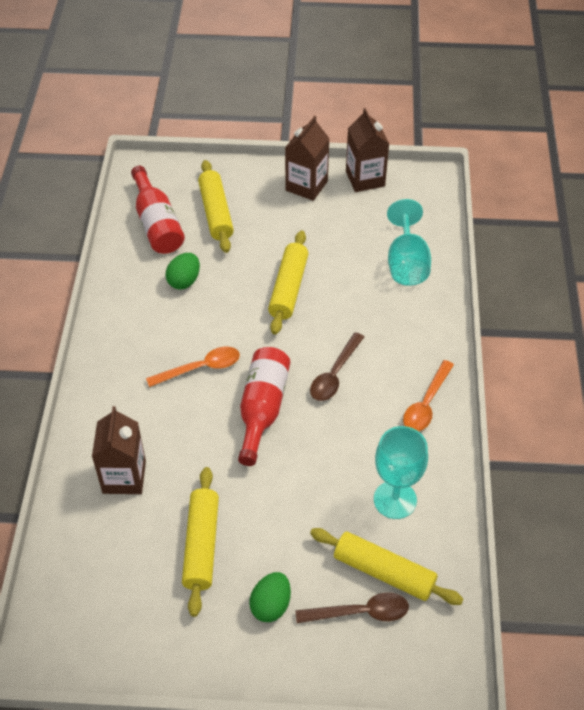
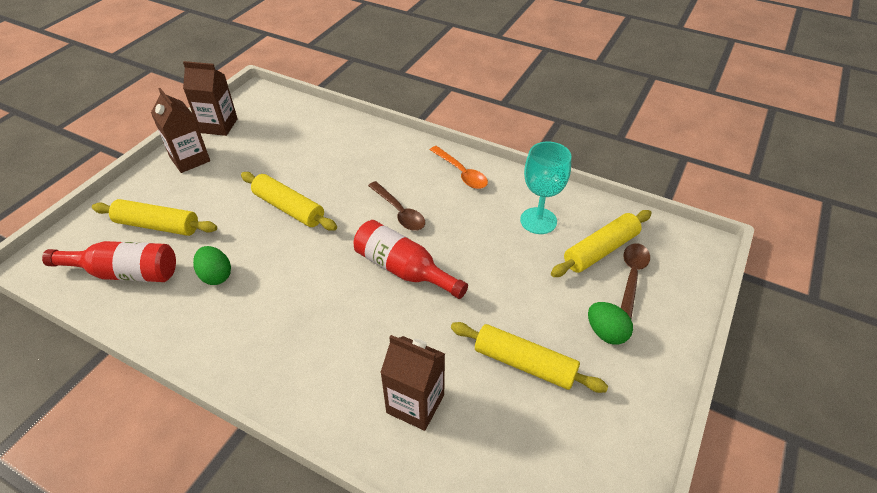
camera: 65 degrees left, 5 degrees down
(201, 368) = (328, 297): orange spoon -> none
(406, 263) = (323, 135): turquoise goblet -> none

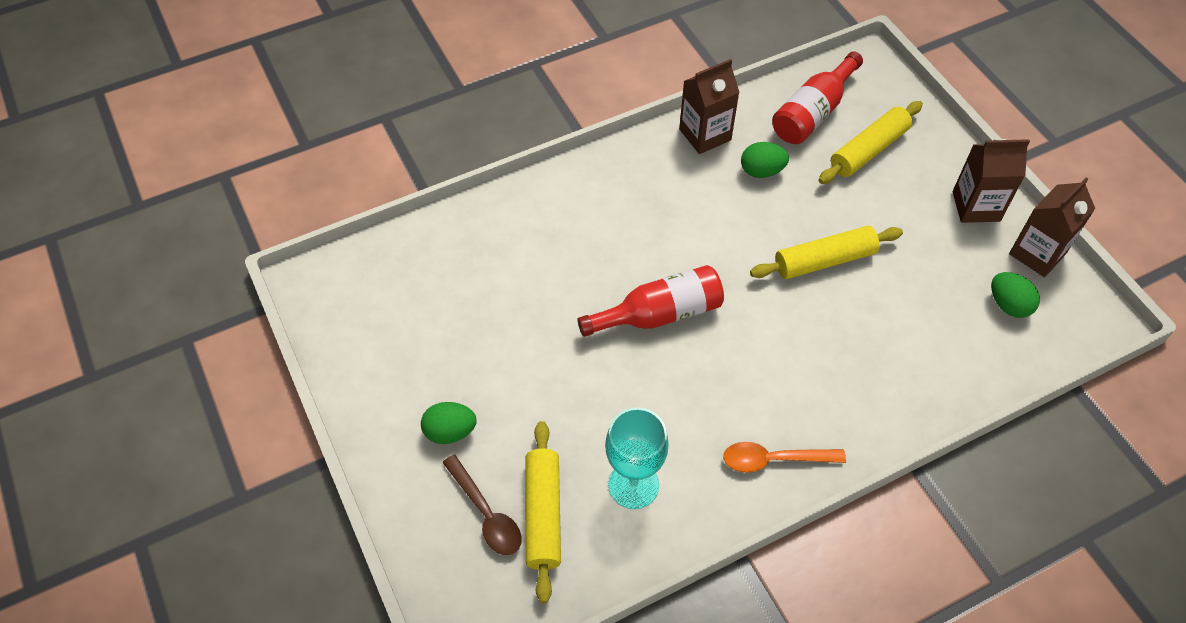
camera: 125 degrees right, 10 degrees up
(270, 125) = (1008, 305): none -> green egg
(399, 212) = (747, 355): brown spoon -> none
(415, 404) = (511, 246): brown carton -> brown carton (705, 134)
(524, 364) = (479, 343): yellow rolling pin -> none

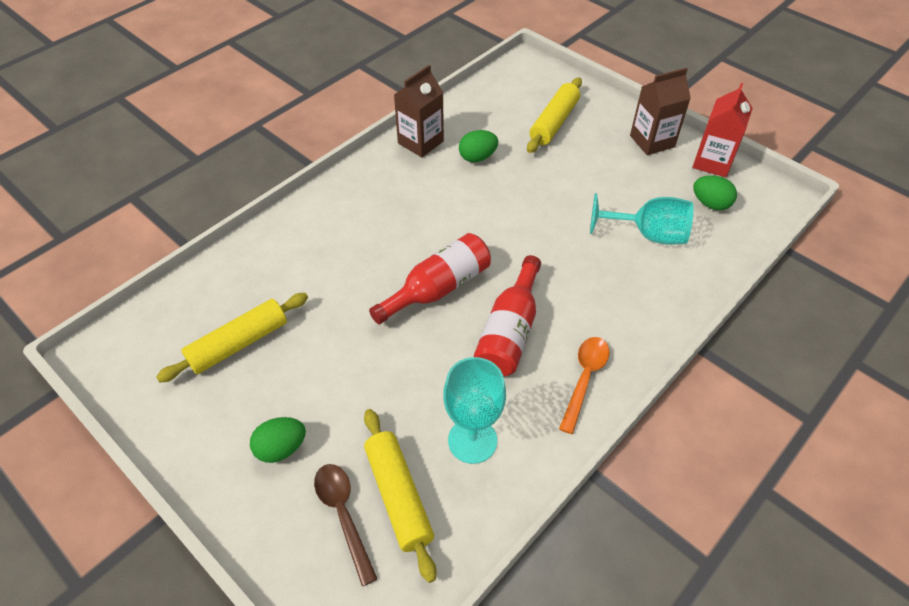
camera: 20 degrees left, 5 degrees down
(486, 514) = (343, 514): brown spoon -> brown spoon turned 150 degrees counterclockwise
(773, 459) = (585, 378): orange spoon -> orange spoon turned 135 degrees clockwise
(813, 112) = (500, 106): red bottle -> red bottle (510, 331)
(824, 260) = (556, 210): yellow rolling pin -> yellow rolling pin (239, 344)
(916, 321) = (648, 234): none -> turquoise goblet
(1037, 254) = (712, 162): brown carton -> red carton

